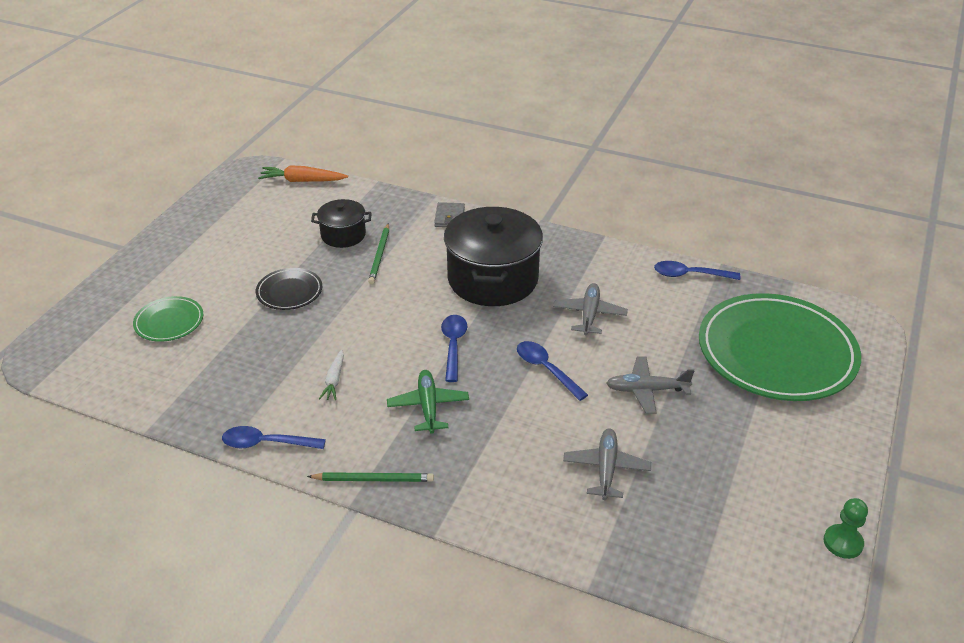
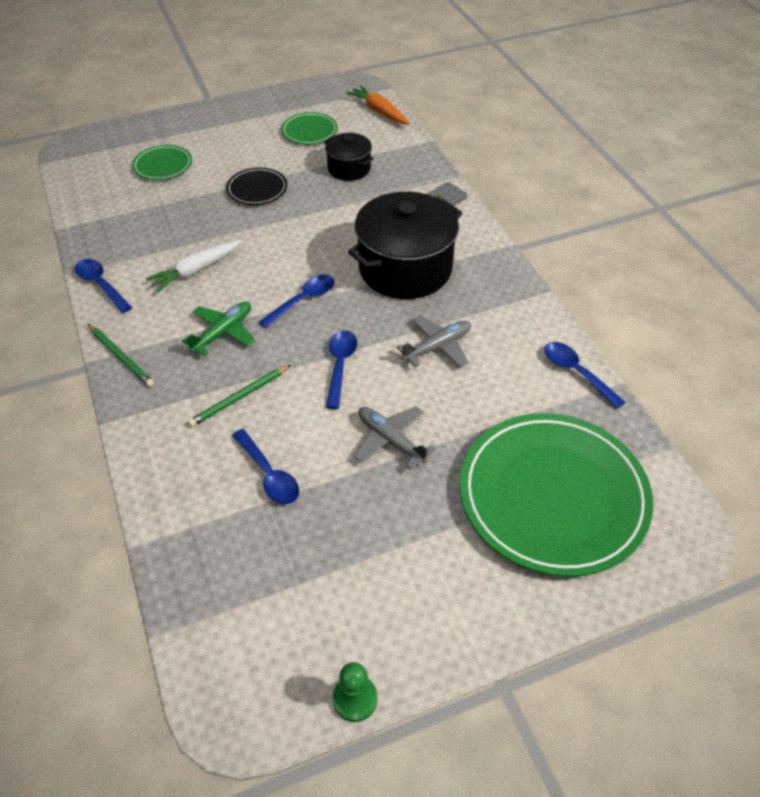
camera: 45 degrees right, 10 degrees up
(265, 225) = (309, 131): none -> green plate
(334, 380) = (196, 270): white carrot -> white carrot, size x1.57
(379, 255) = (351, 199): green pencil -> green pencil (239, 397)
(606, 469) = (269, 474): grey plane -> blue spoon

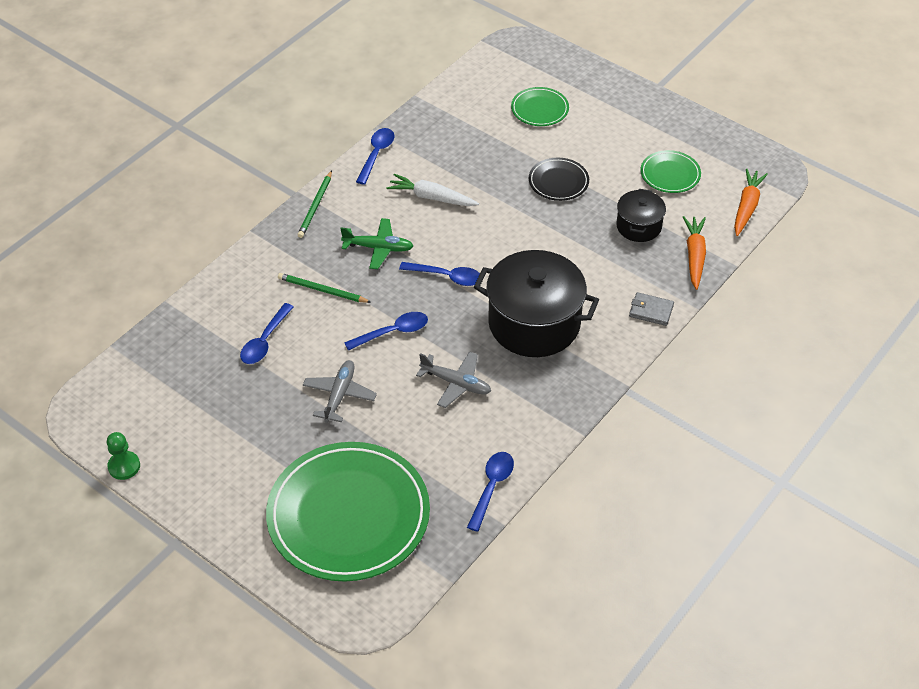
camera: 60 degrees right, 0 degrees up
(406, 155) = (694, 256): none -> orange carrot

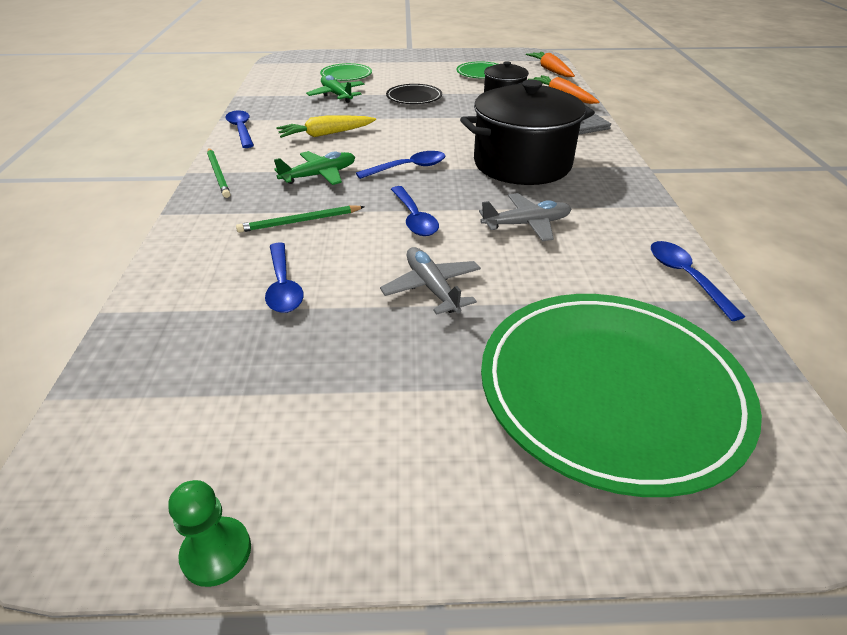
camera: 40 degrees left, 10 degrees down
(393, 332) = (414, 218): blue spoon -> blue spoon turned 135 degrees clockwise
(431, 197) = (326, 134): white carrot -> yellow carrot
(497, 141) = (337, 95): none -> green plane

